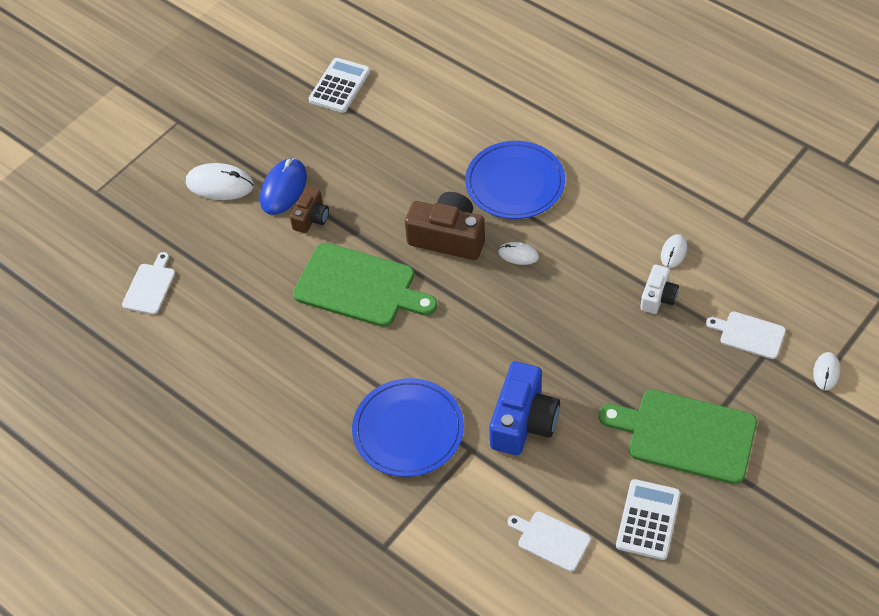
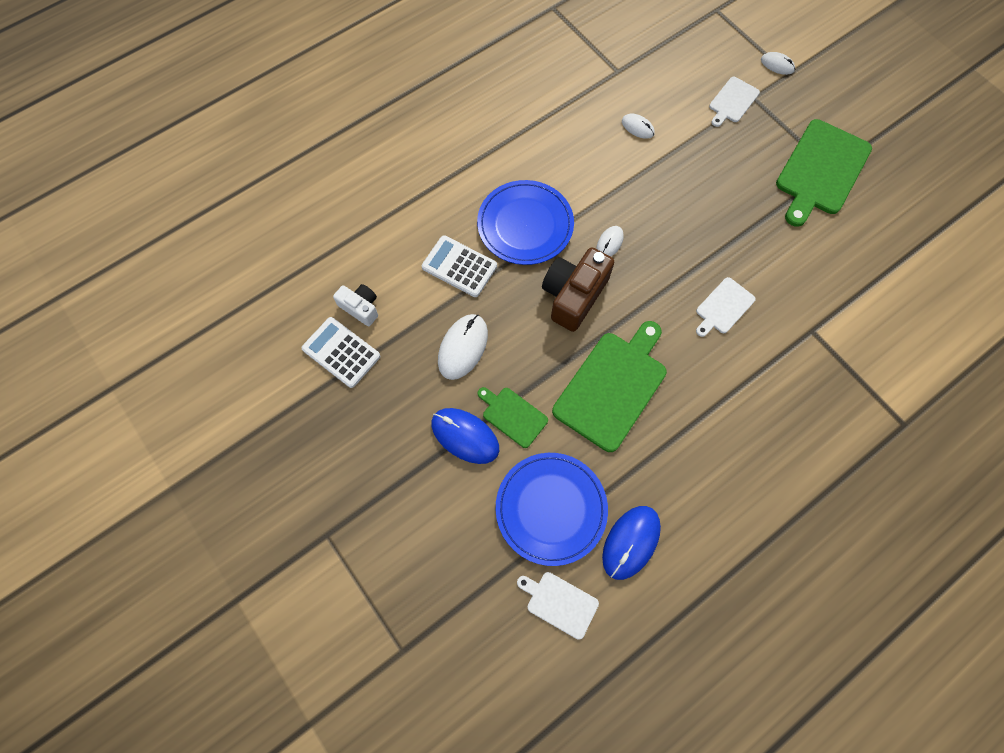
camera: 80 degrees left, 15 degrees up
(212, 328) = (631, 542): none -> blue mouse
(220, 184) = (437, 502): white mouse -> white mouse (463, 347)
(311, 218) = (513, 415): brown camera -> green cutting board
(408, 430) = (785, 378): blue plate -> blue plate (551, 508)
(523, 421) = (790, 283): blue camera -> none
(551, 540) = (908, 291): white cutting board -> white cutting board (723, 307)
(648, 520) = (896, 217): white calculator -> white calculator (459, 266)
(658, 297) = (681, 151): white camera -> white camera (360, 308)

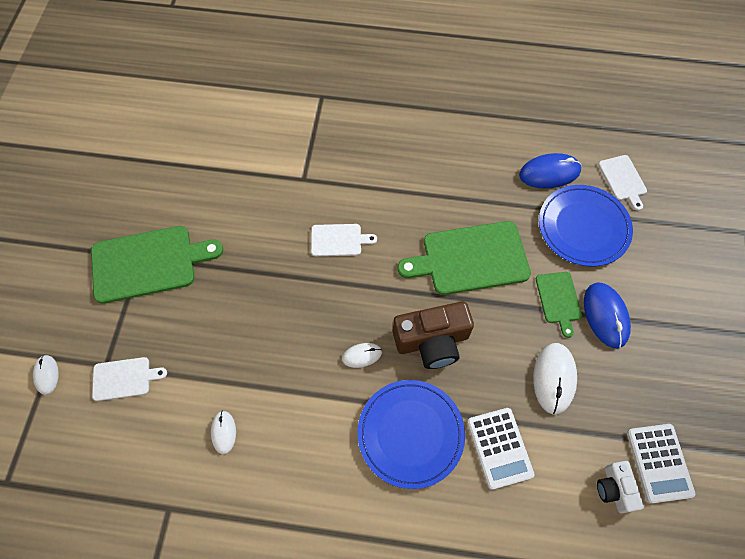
camera: 135 degrees left, 5 degrees down
(463, 347) = (554, 378): white mouse -> white mouse turned 60 degrees counterclockwise

